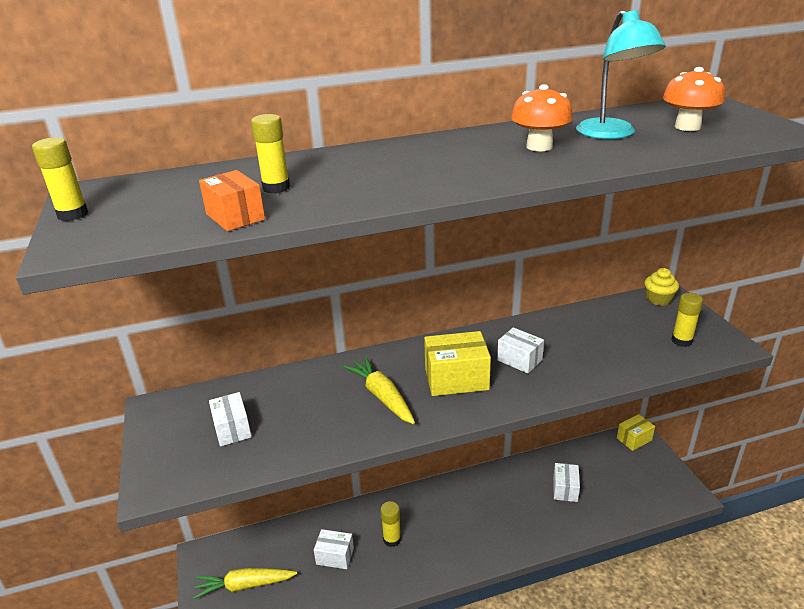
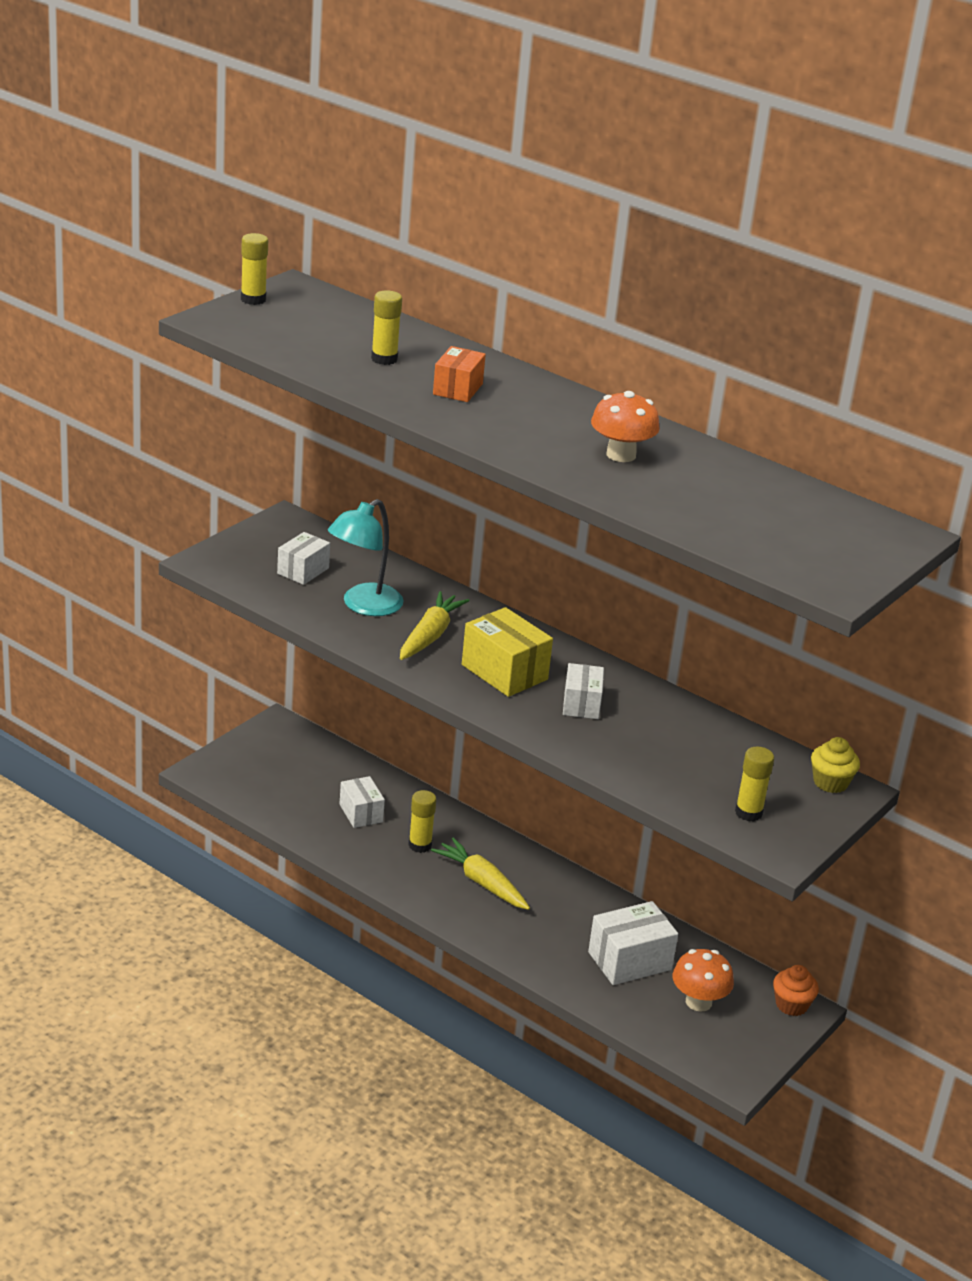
camera: 50 degrees right, 0 degrees up
(235, 217) = (316, 360): orange box -> orange box (458, 389)
(245, 585) = (273, 768): yellow carrot -> yellow carrot (482, 882)
(565, 489) = (629, 961): white box -> white box, size x1.55
(611, 134) = (706, 487): turquoise lamp -> turquoise lamp (363, 606)
(634, 439) = (791, 1005): yellow box -> orange cupcake
(687, 127) = (783, 527): orange mushroom -> orange mushroom (698, 1002)

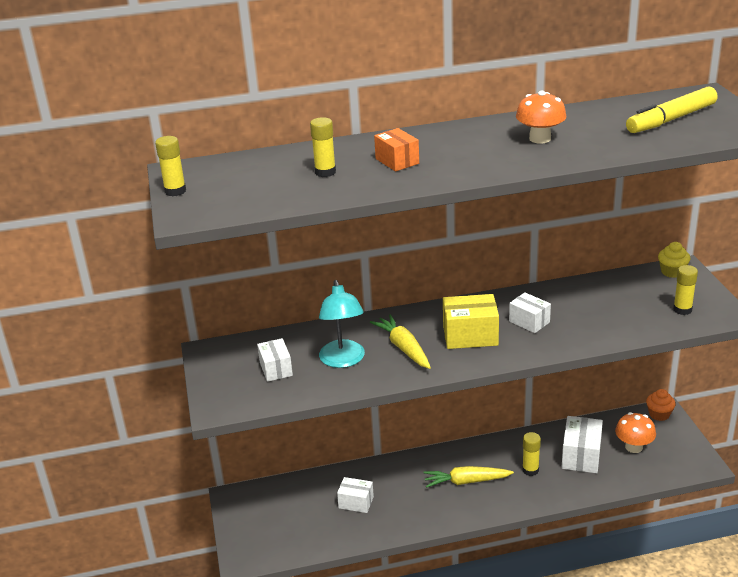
camera: 45 degrees left, 0 degrees up
(420, 845) = (409, 491): yellow glue stick -> yellow glue stick (530, 470)
(790, 525) = (671, 119): none -> yellow marker

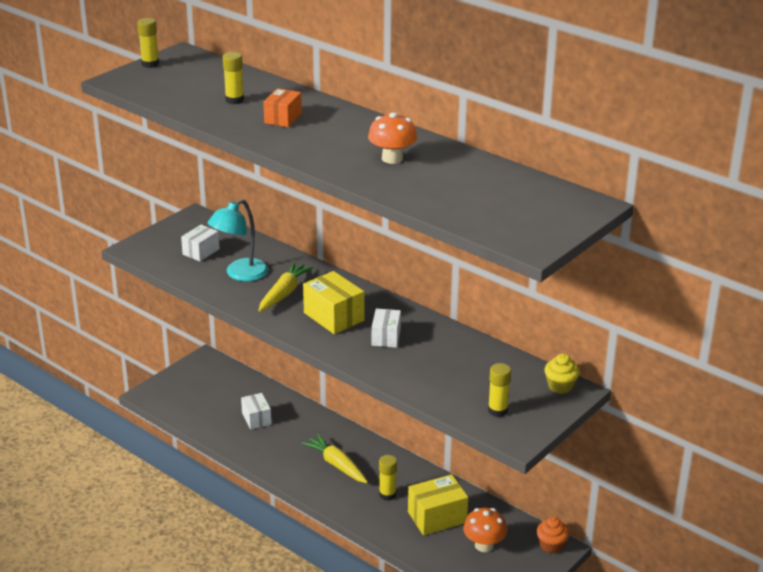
camera: 50 degrees right, 0 degrees up
(581, 456) = (437, 517): white box -> yellow box
(671, 119) = (507, 203): yellow marker -> none

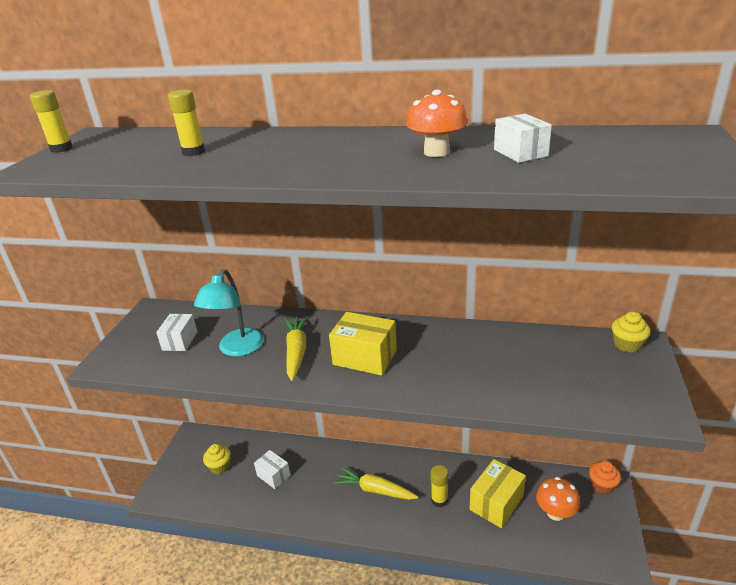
camera: 25 degrees left, 0 degrees up
(214, 393) = (220, 466): none -> yellow cupcake
(283, 118) = (268, 152): orange box -> none
(386, 337) = (432, 359): white box -> white box (520, 153)
(497, 410) = (610, 392): yellow glue stick -> none

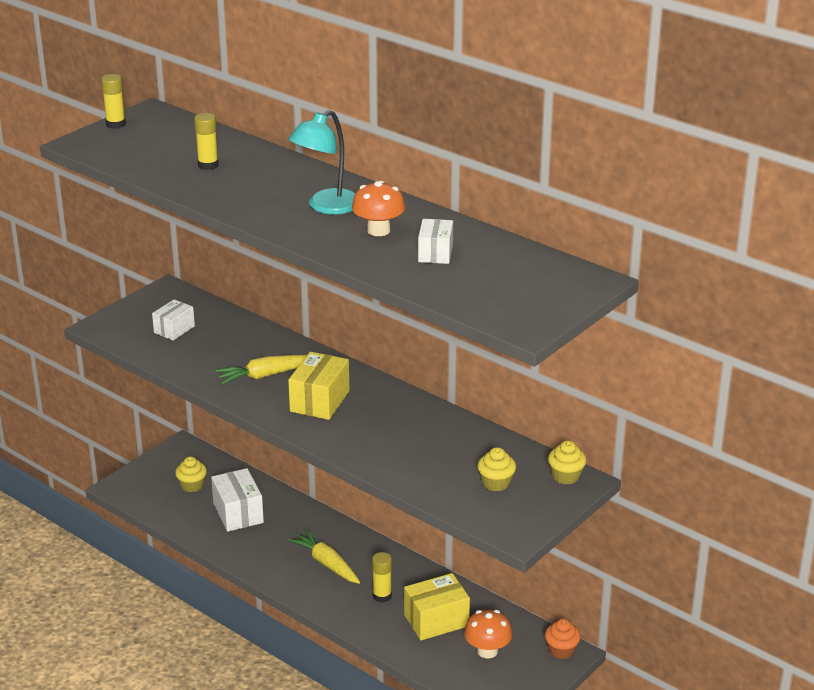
camera: 25 degrees right, 0 degrees up
(237, 349) = (217, 354): turquoise lamp -> turquoise lamp (326, 207)
(273, 475) = (238, 513): white box -> white box, size x1.55
(296, 352) = (265, 375): yellow carrot -> yellow carrot turned 135 degrees counterclockwise
(365, 357) = (320, 401): yellow box -> yellow box turned 60 degrees clockwise
(586, 373) = (496, 483): none -> yellow cupcake

